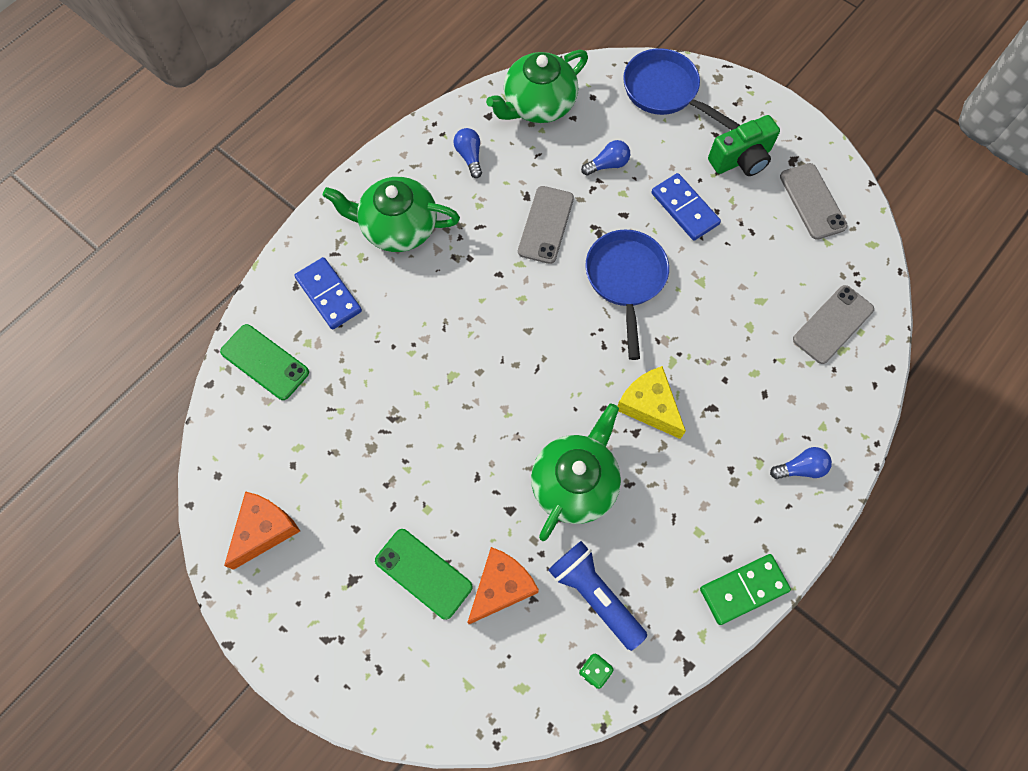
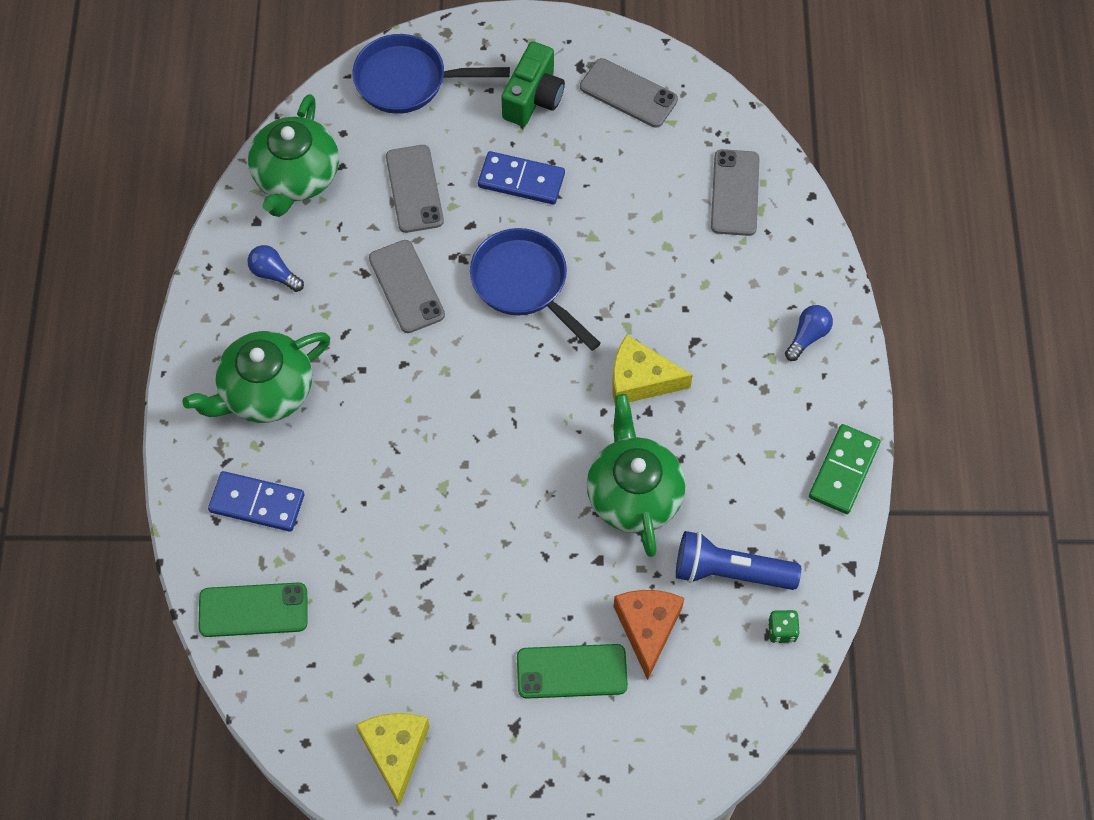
camera: 40 degrees left, 5 degrees down
(264, 530) = (395, 751): orange cheese -> yellow cheese
(607, 165) = (414, 189): blue light bulb -> grey phone

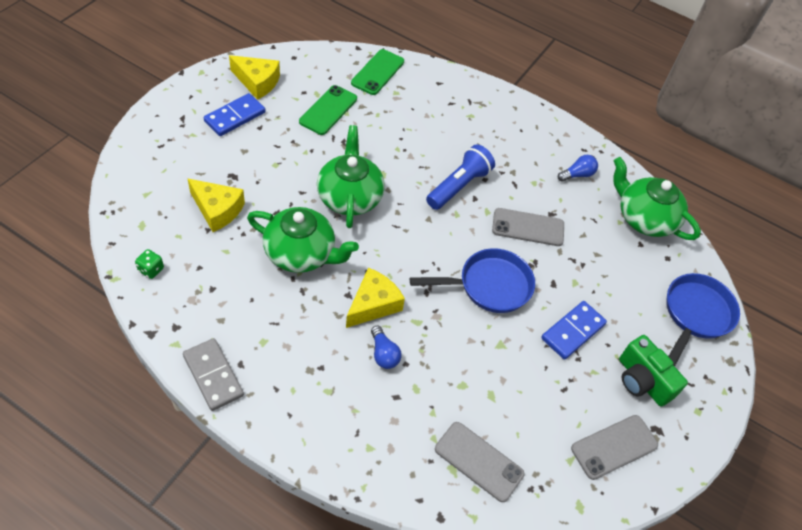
camera: 115 degrees right, 10 degrees down
(257, 503) = (435, 100): blue domino -> blue domino (235, 117)
(265, 391) = (501, 134): green teapot -> green teapot (349, 197)
(414, 189) = (600, 270): grey phone -> none
(572, 671) = (227, 165): green phone -> green phone (328, 110)
(647, 628) = (217, 210): orange cheese -> yellow cheese
(729, 572) = (210, 268): blue flashlight -> blue flashlight (459, 186)
(807, 336) = (326, 426): blue light bulb -> blue light bulb (384, 354)
(844, 471) = (213, 375): green domino -> grey domino

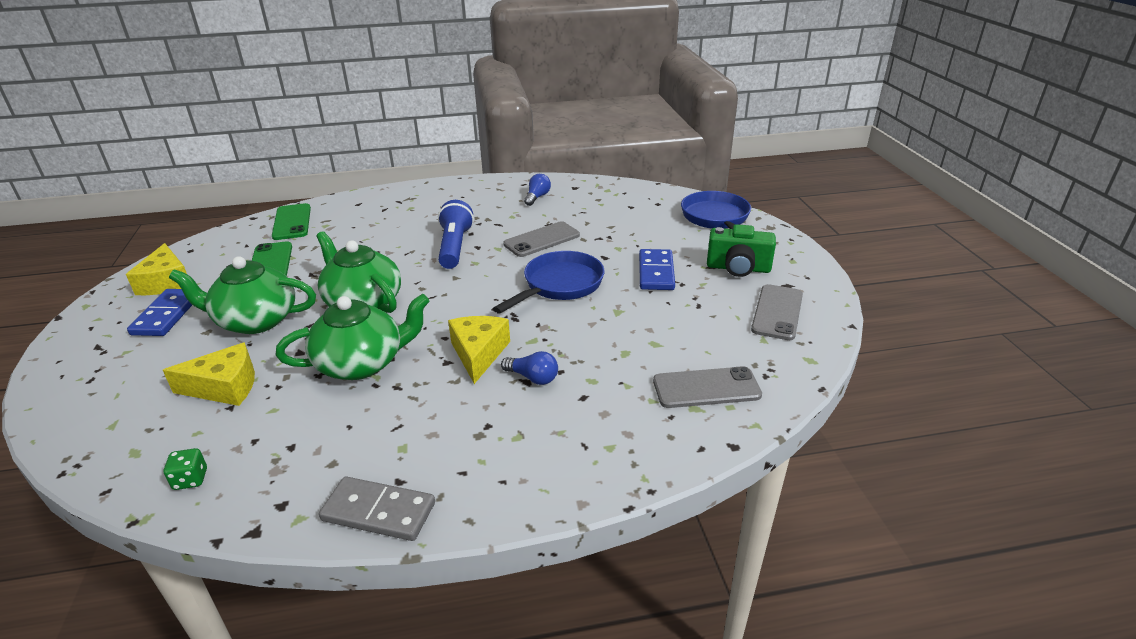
camera: 35 degrees left, 20 degrees down
(257, 82) = (166, 282): yellow cheese -> yellow cheese turned 90 degrees clockwise
(644, 218) = (614, 194): green teapot -> green teapot (255, 321)

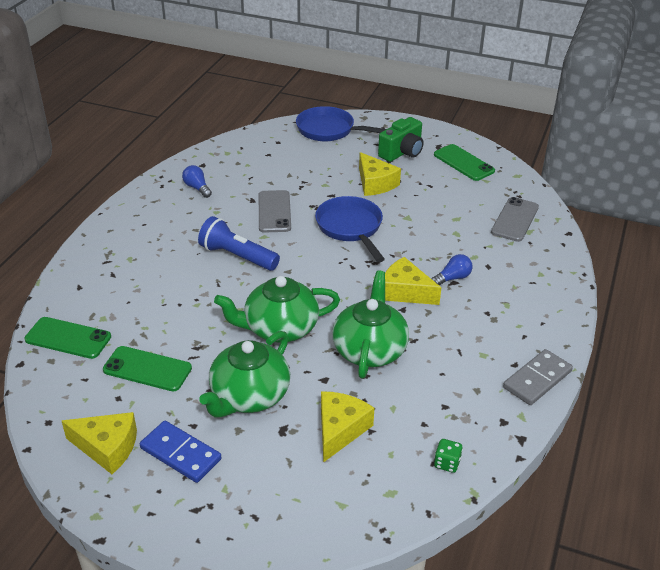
camera: 60 degrees left, 5 degrees up
(656, 272) = (375, 183): blue domino -> yellow cheese
(777, 312) = (463, 163): grey phone -> green phone

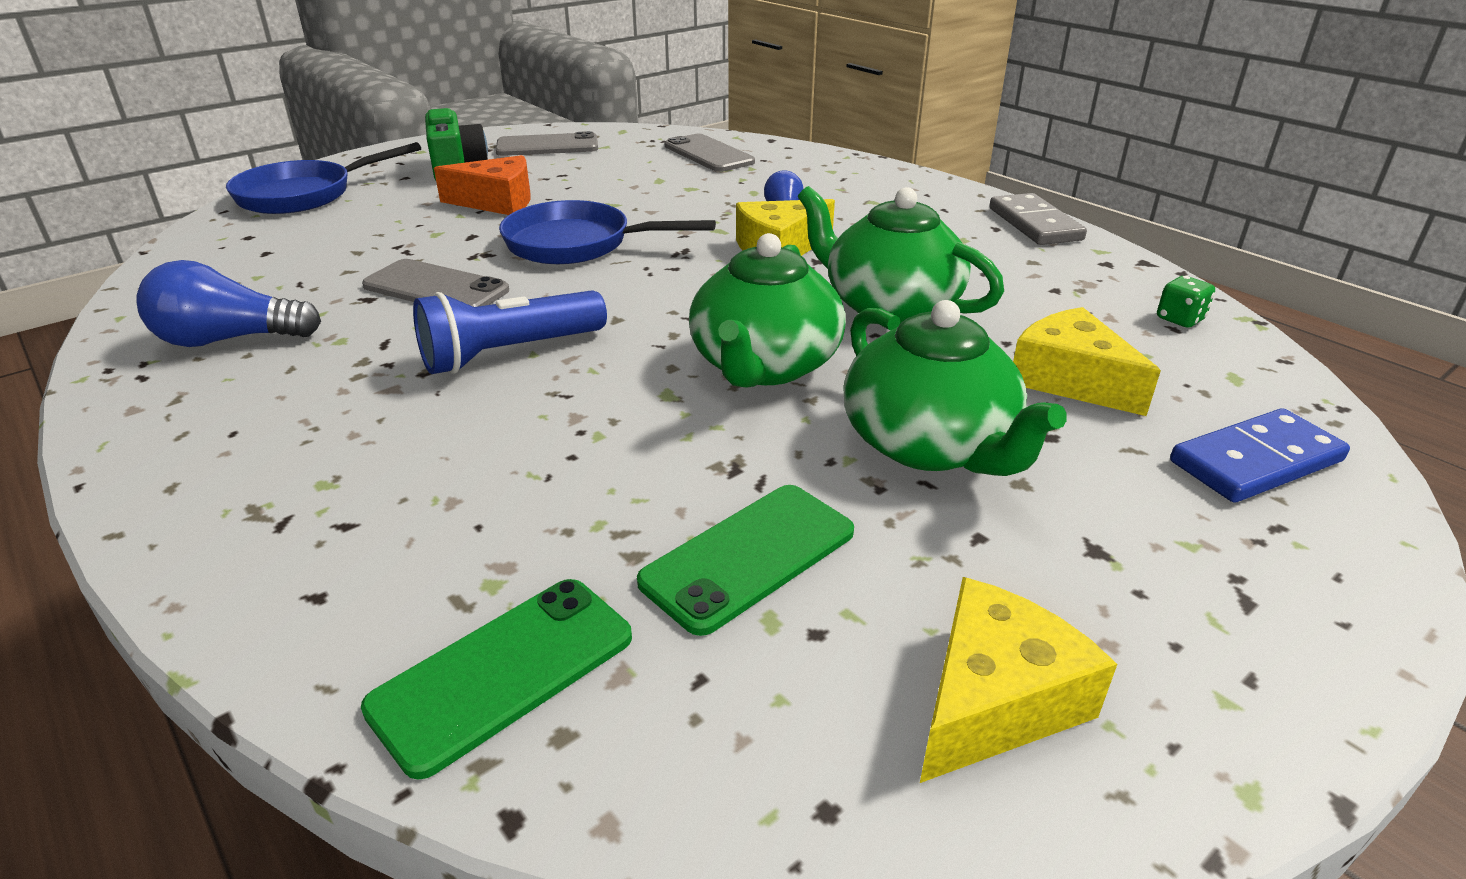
camera: 60 degrees left, 5 degrees down
(180, 454) = (1064, 578): blue domino -> blue domino (1256, 461)
(197, 188) = (229, 340): blue light bulb -> blue light bulb, size x1.61
(375, 183) = (497, 202): yellow cheese -> orange cheese
(463, 163) = (547, 146): green phone -> grey phone

